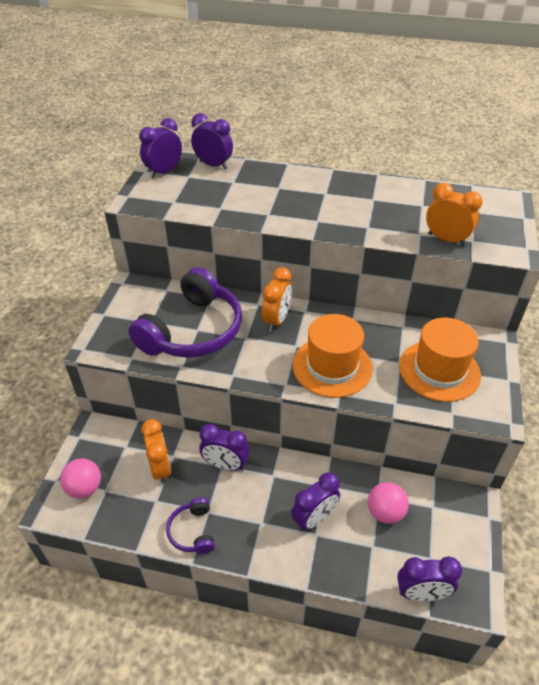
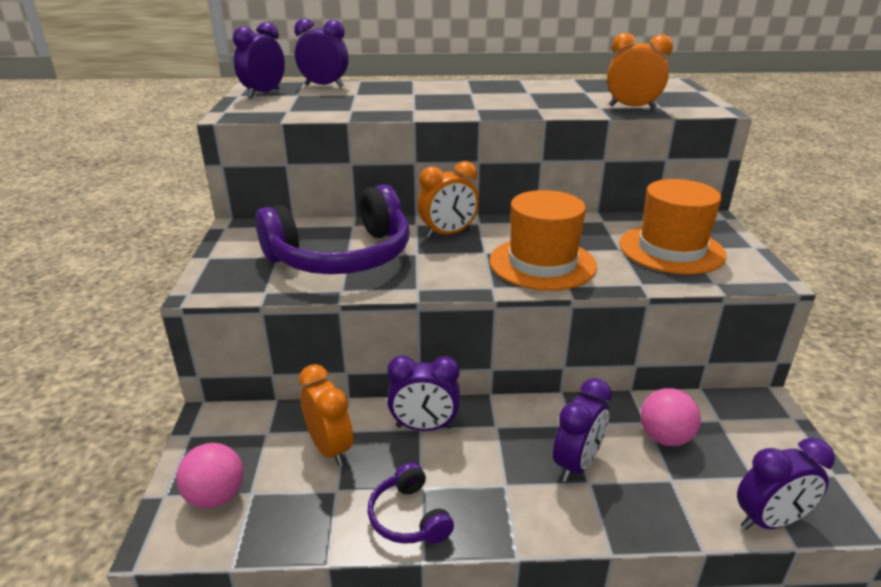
camera: 15 degrees left, 15 degrees down
(192, 330) = (342, 256): purple headphones -> purple headphones turned 45 degrees clockwise
(276, 320) = (448, 234): orange clock -> orange clock turned 60 degrees clockwise

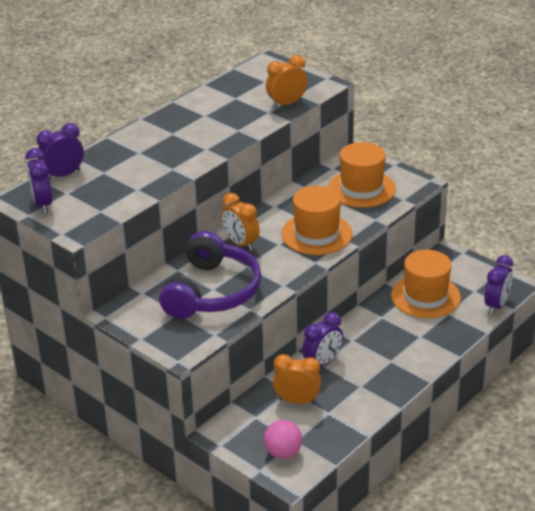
camera: 45 degrees left, 5 degrees up
(409, 517) = (373, 399): purple headphones -> none
(448, 234) = (241, 244): orange clock -> orange clock turned 120 degrees clockwise
(577, 464) = (406, 332): purple clock -> none
(664, 437) = (425, 296): pink ball -> orange hat

